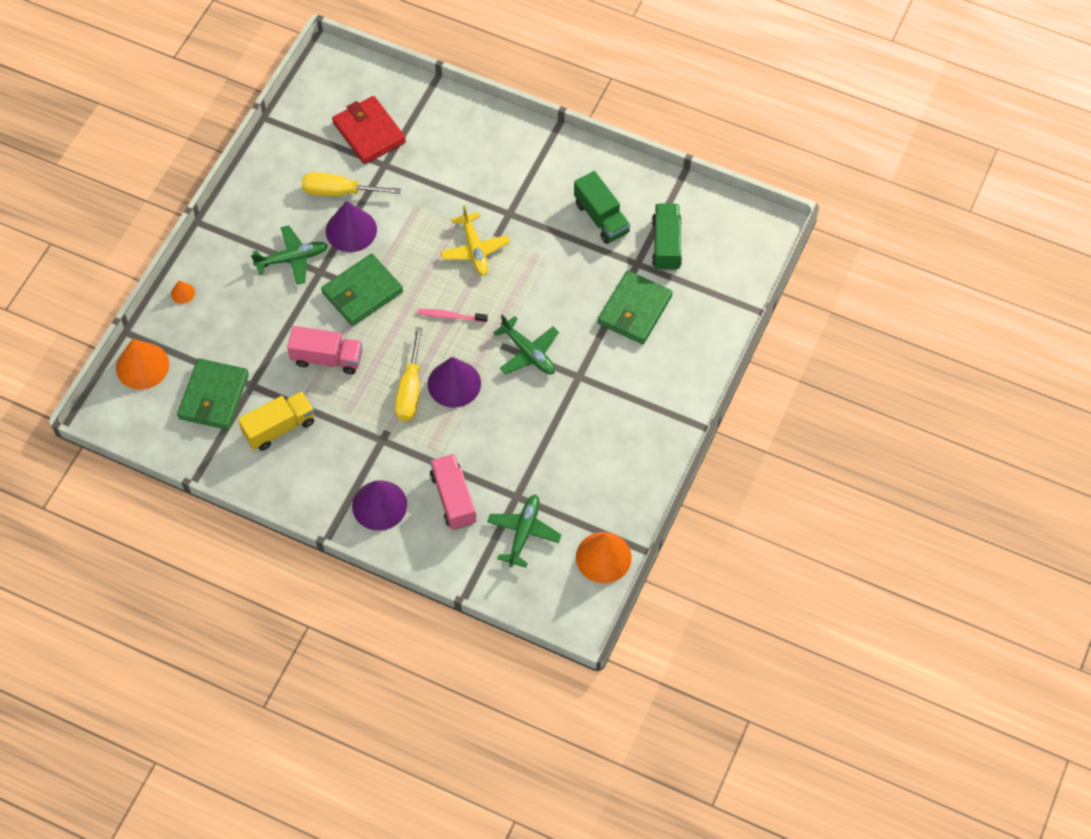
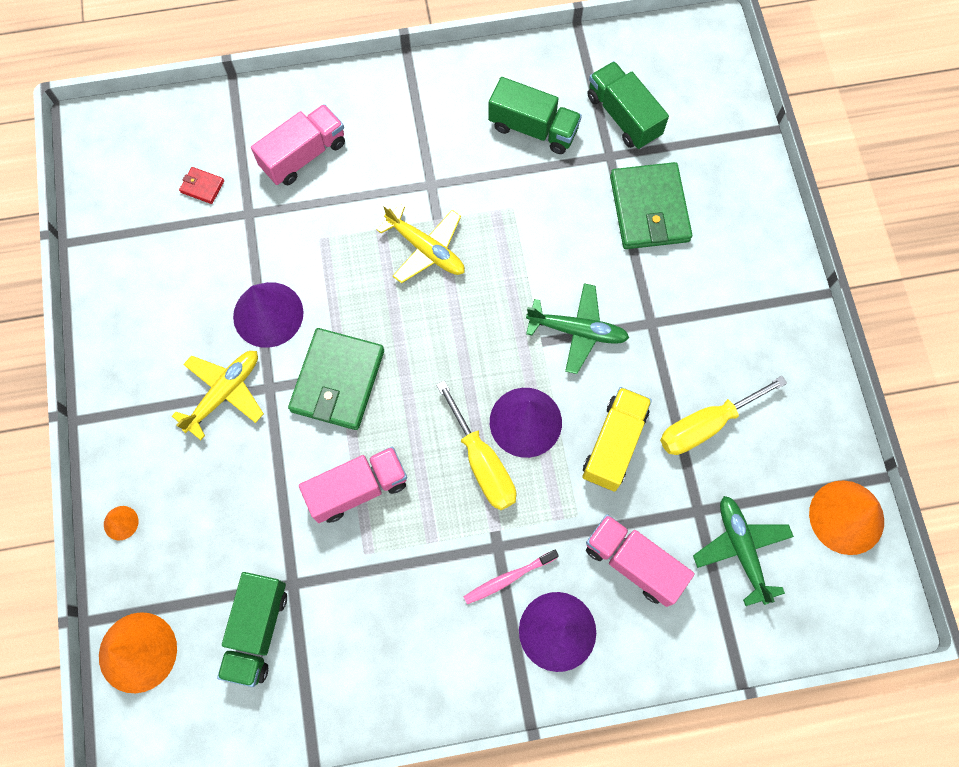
camera: 35 degrees left, 10 degrees up
(214, 396) = (257, 630): green wallet -> green truck
(279, 428) = (367, 616): yellow truck -> yellow truck (614, 444)
(292, 259) = (224, 393): green plane -> yellow plane
(339, 192) = (220, 277): yellow screwdriver -> yellow screwdriver (705, 425)
(369, 132) = (202, 187): red wallet -> red wallet, size x0.43
(444, 150) = (304, 155): none -> pink truck
(450, 316) = (459, 344): pink toothbrush -> pink toothbrush (508, 578)

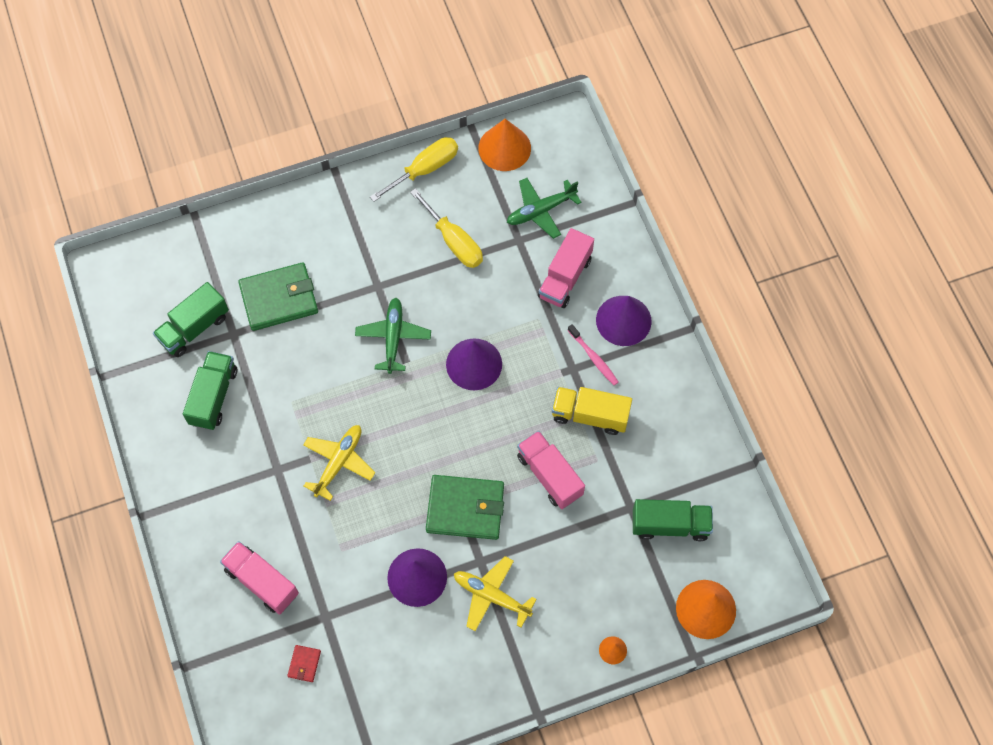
camera: 100 degrees left, 5 degrees down
(482, 463) = (511, 389): yellow screwdriver -> yellow screwdriver (425, 169)
(614, 444) = (480, 300): yellow truck -> yellow truck (590, 415)

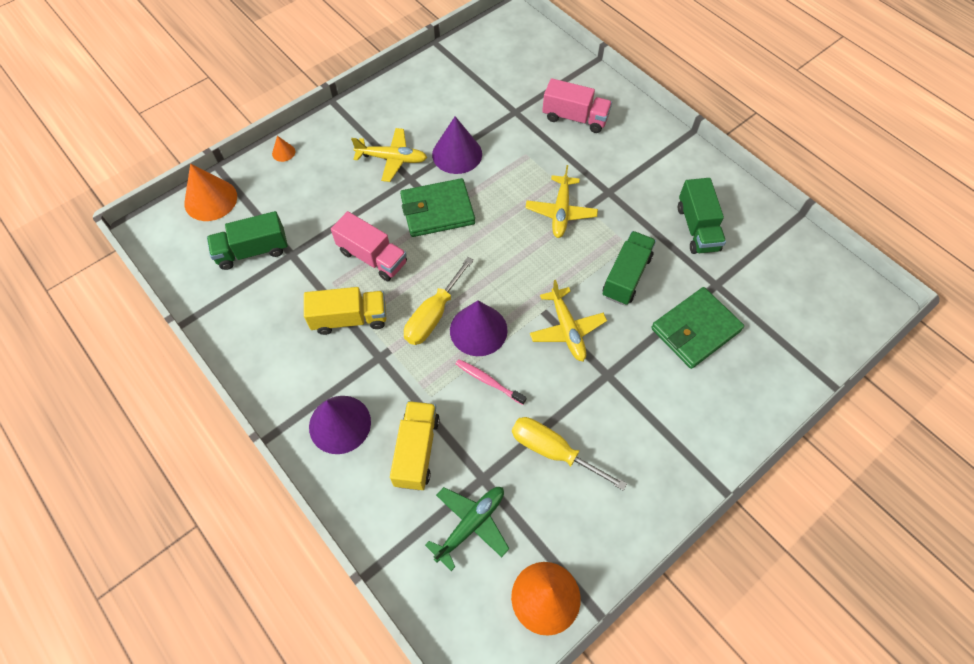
camera: 160 degrees right, 5 degrees down
(194, 328) = (754, 278): green truck -> green truck (626, 276)
(304, 664) = (515, 82): red wallet -> none
(393, 337) = (567, 329): green plane -> yellow plane
(425, 169) = (626, 530): yellow screwdriver -> yellow screwdriver (433, 315)
(565, 277) = (417, 451): pink truck -> yellow truck
(593, 358) = (361, 374): pink toothbrush -> pink toothbrush (488, 381)

